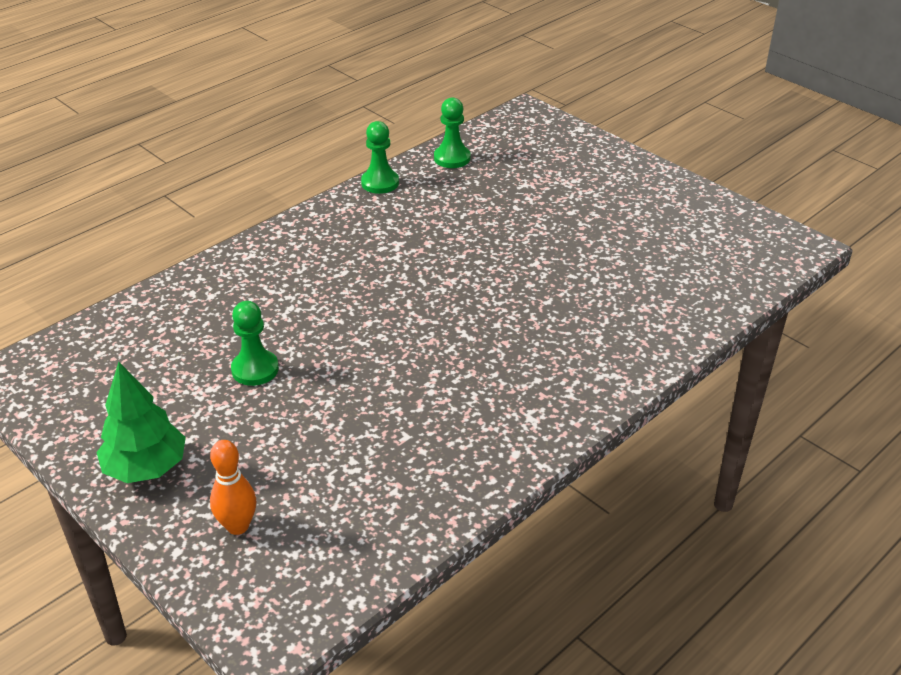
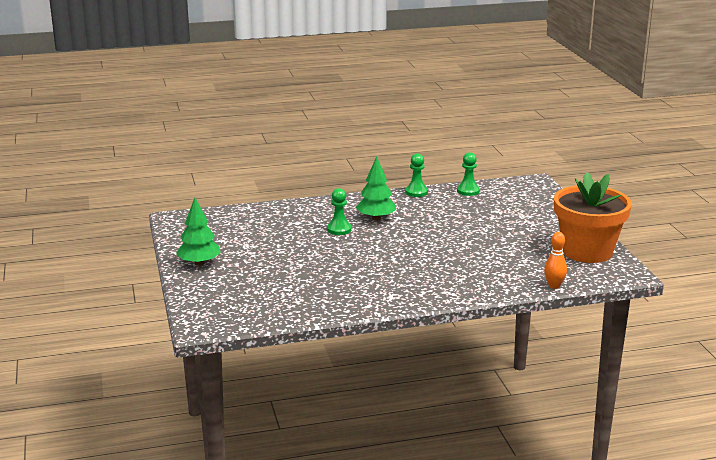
camera: 30 degrees right, 15 degrees down
(237, 526) = (218, 291): orange bowling pin -> orange bowling pin (554, 286)
(255, 369) = (279, 245): green pawn -> green pawn (339, 229)
(365, 256) = (376, 218): none -> green tree
(711, 222) = (587, 251): none -> orange flower pot

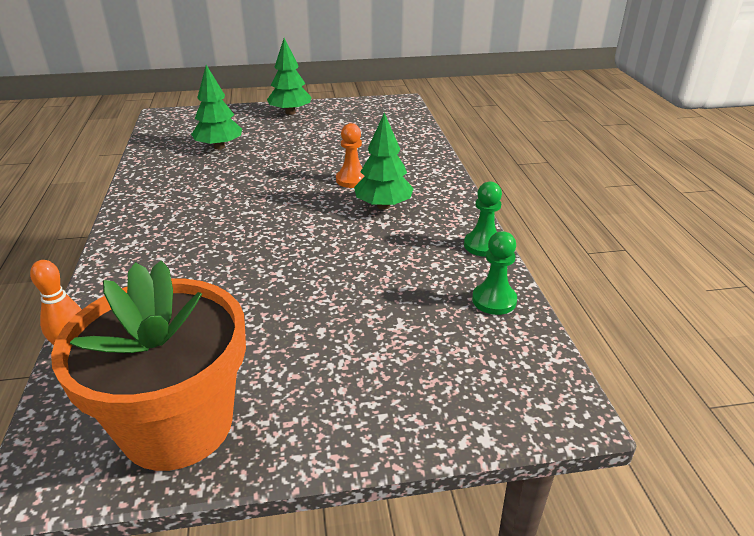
camera: 95 degrees right, 10 degrees up
(282, 285) = (219, 147): none -> green tree
(339, 229) = (352, 180): green pawn -> orange pawn

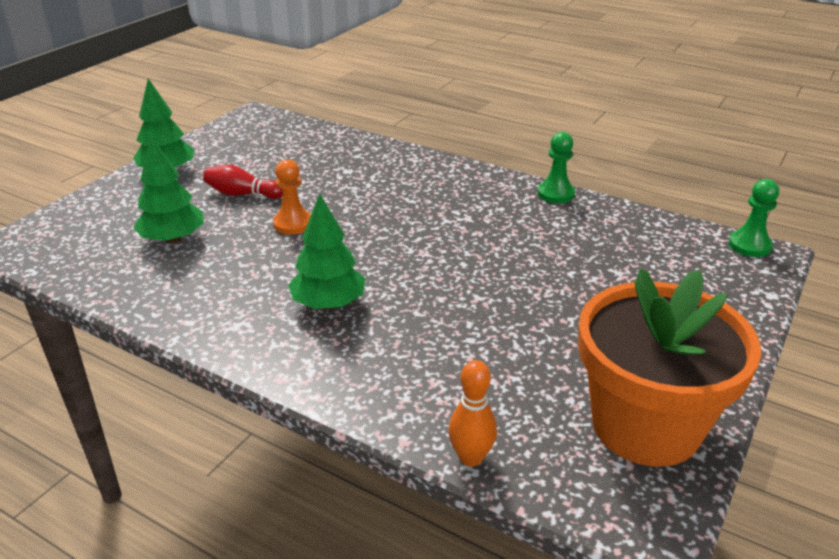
camera: 50 degrees left, 0 degrees up
(297, 141) = (242, 194): none -> red bowling pin
(352, 180) = (370, 200): orange pawn -> orange pawn (293, 224)
(383, 206) = (438, 206): green tree -> green tree (328, 304)
(494, 300) = (630, 223): green pawn -> green pawn (749, 245)

